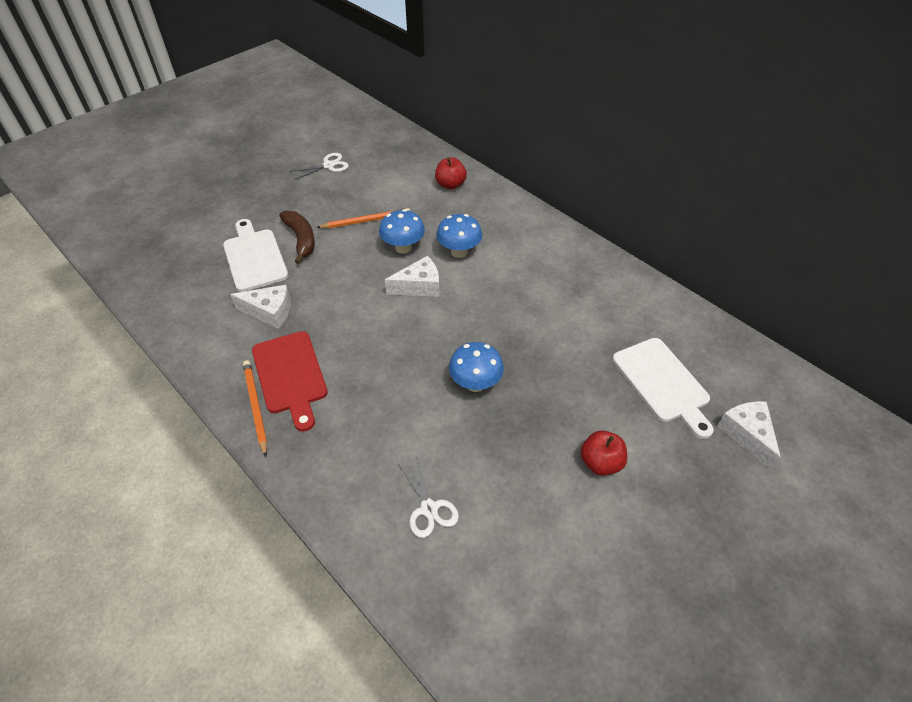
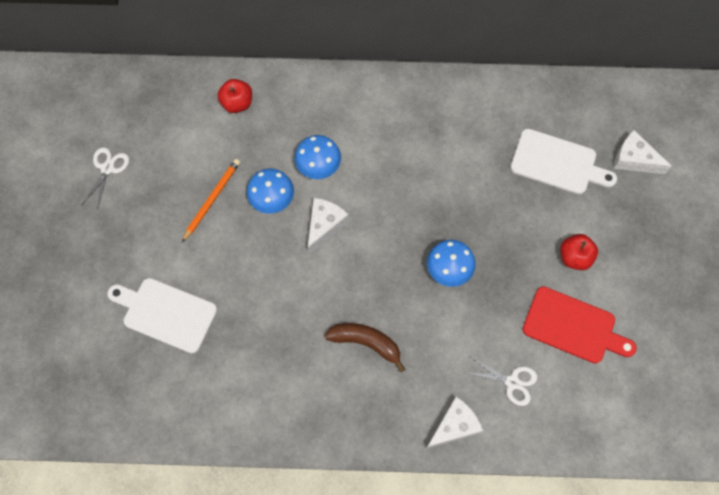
camera: 45 degrees left, 20 degrees up
(255, 407) = (328, 424): orange pencil -> none
(269, 312) = (242, 347): white cheese -> white cheese (454, 426)
(290, 375) = (322, 380): red cutting board -> red cutting board (573, 326)
(301, 239) = (182, 263): brown banana -> brown banana (366, 343)

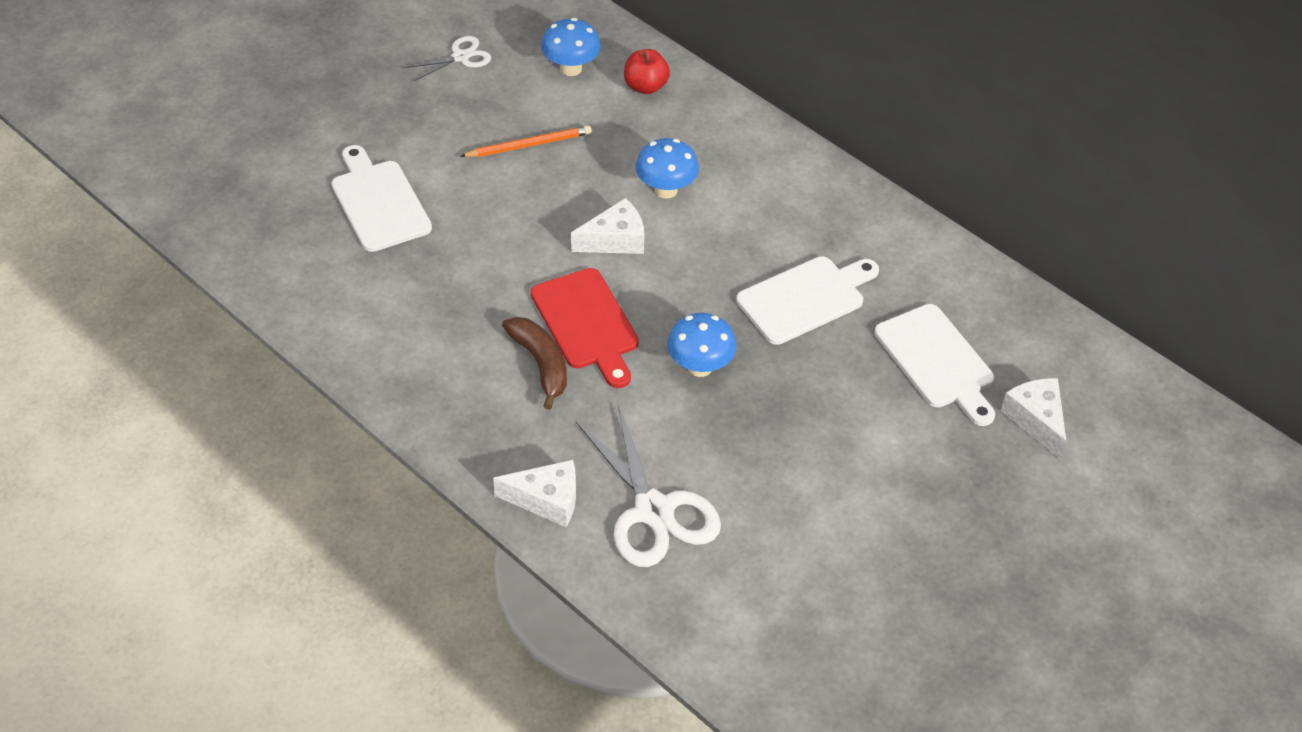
camera: 40 degrees right, 20 degrees down
(272, 200) = (587, 185): blue mushroom -> blue mushroom (571, 69)
(458, 179) = (805, 298): none -> white cutting board
(512, 382) = (653, 511): white scissors -> white scissors, size x1.85
(573, 326) = (781, 514): red cutting board -> red cutting board (587, 323)
(574, 257) = (857, 456): red apple -> none

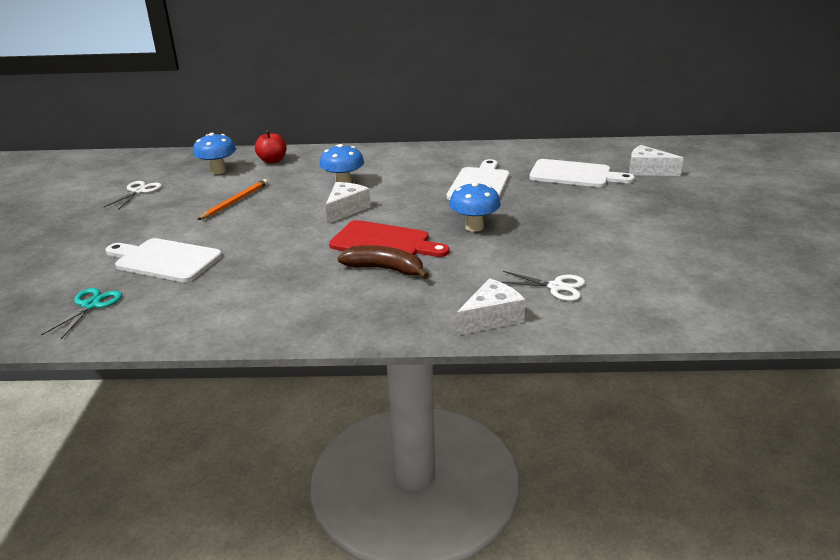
camera: 40 degrees left, 20 degrees down
(271, 227) = (91, 305): none -> turquoise scissors
(653, 511) = (556, 287): white scissors -> white scissors, size x0.54

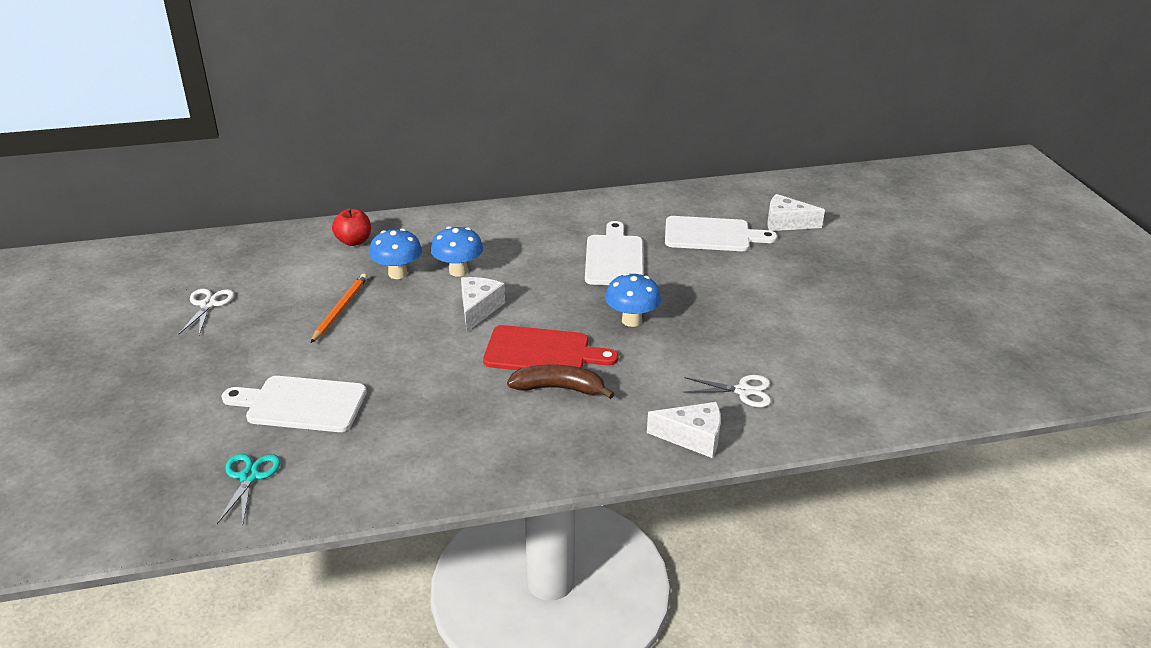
camera: 15 degrees left, 5 degrees up
(218, 171) = (293, 263): blue mushroom -> blue mushroom (398, 273)
(491, 318) = (693, 437): white cheese -> white cheese turned 60 degrees clockwise

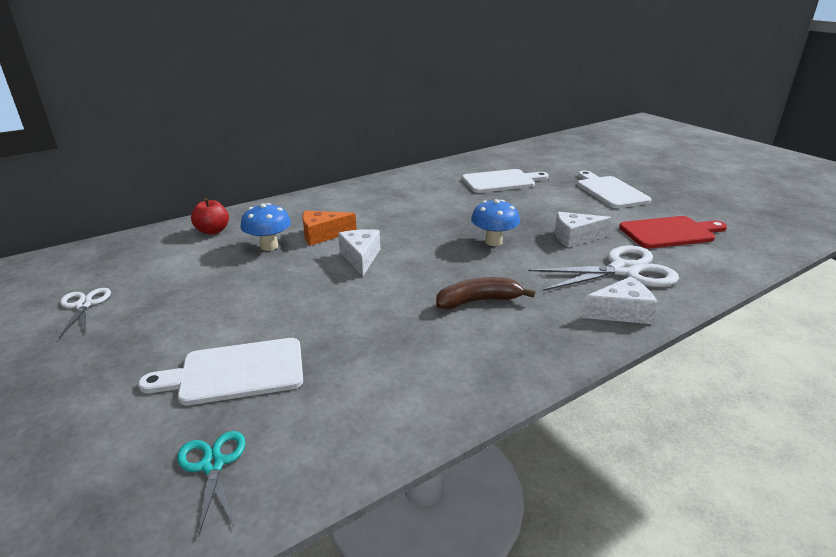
camera: 20 degrees left, 5 degrees down
(340, 309) = (230, 282): orange pencil -> none
(458, 271) = (323, 235): blue mushroom -> orange cheese
(542, 352) = (441, 277): red cutting board -> red cutting board (670, 232)
(614, 258) = (443, 206): white cutting board -> white cutting board (610, 191)
(743, 391) = (623, 271): white scissors -> white scissors, size x1.85
(786, 223) = (544, 167): white cheese -> white cheese (575, 237)

